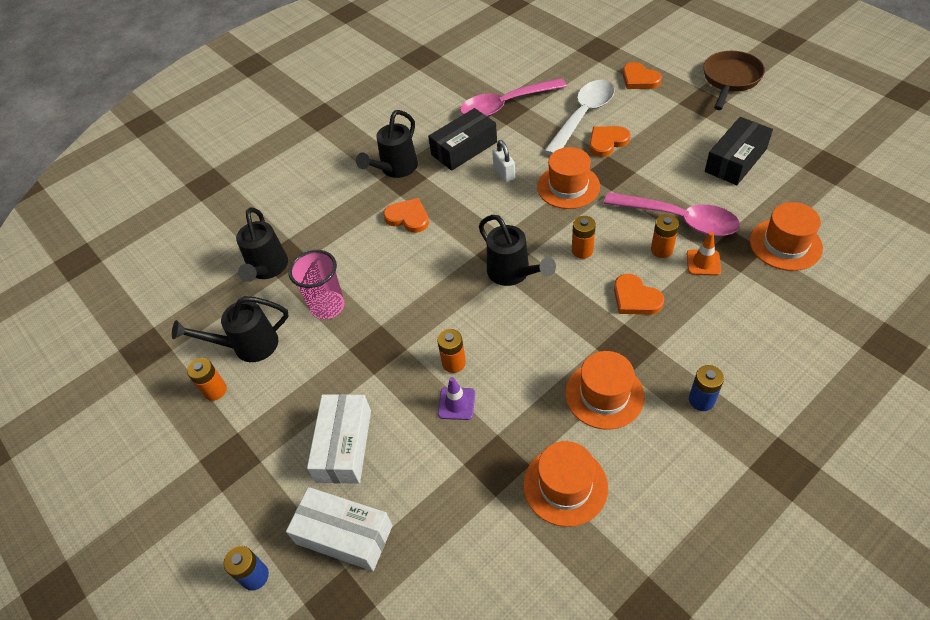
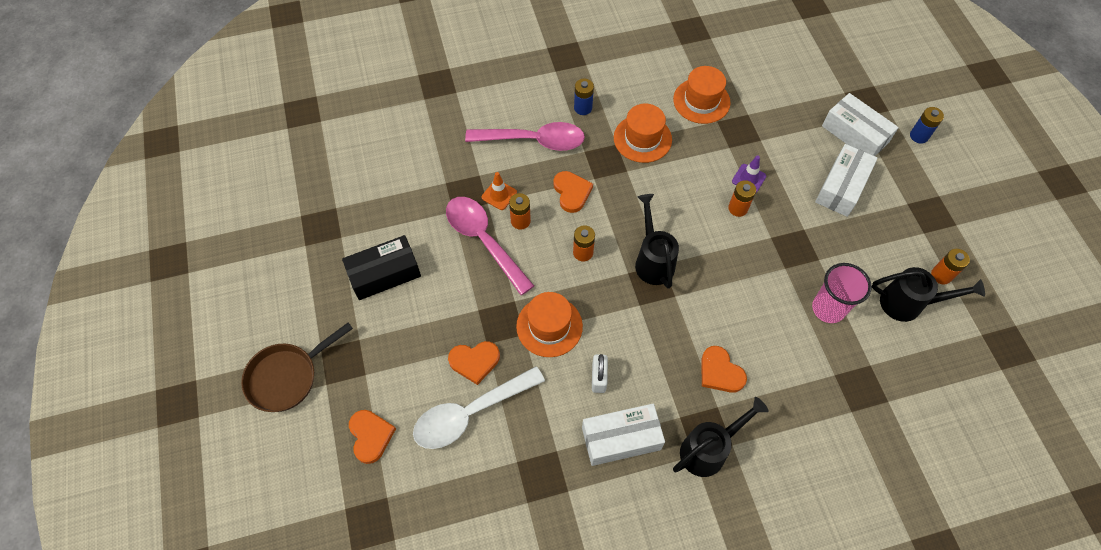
camera: 160 degrees left, 10 degrees up
(267, 269) = (880, 382): black watering can -> none
(464, 148) = (621, 438): black box -> white box
(505, 105) = (539, 484): pink spoon -> pink spoon (534, 141)
(785, 244) = (427, 179): orange hat -> none

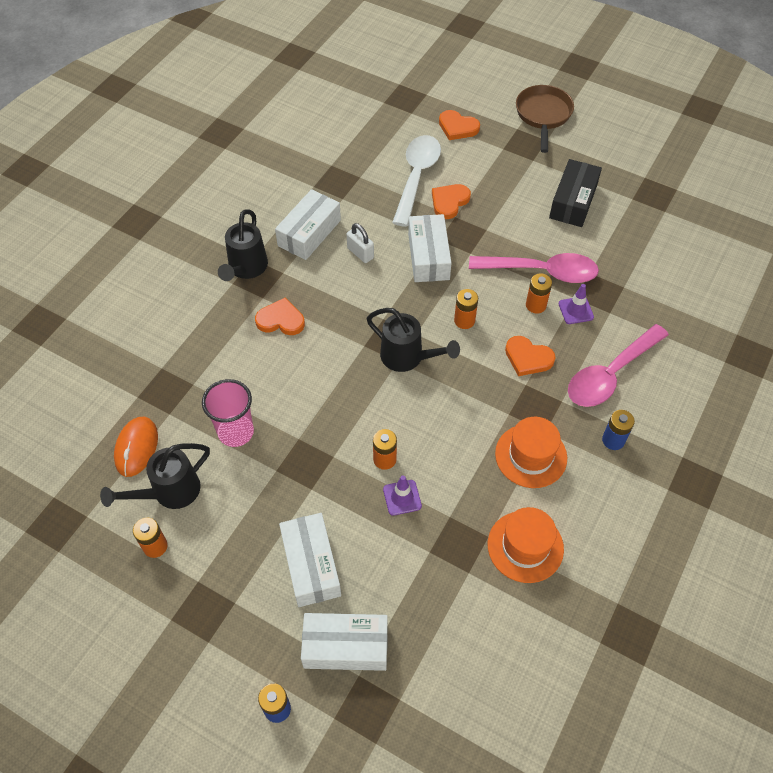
camera: 135 degrees right, 5 degrees down
(499, 195) = (576, 310): orange traffic cone -> purple traffic cone
(549, 326) = (428, 256): orange hat -> white box
(914, 357) = (136, 447): none -> orange mouse

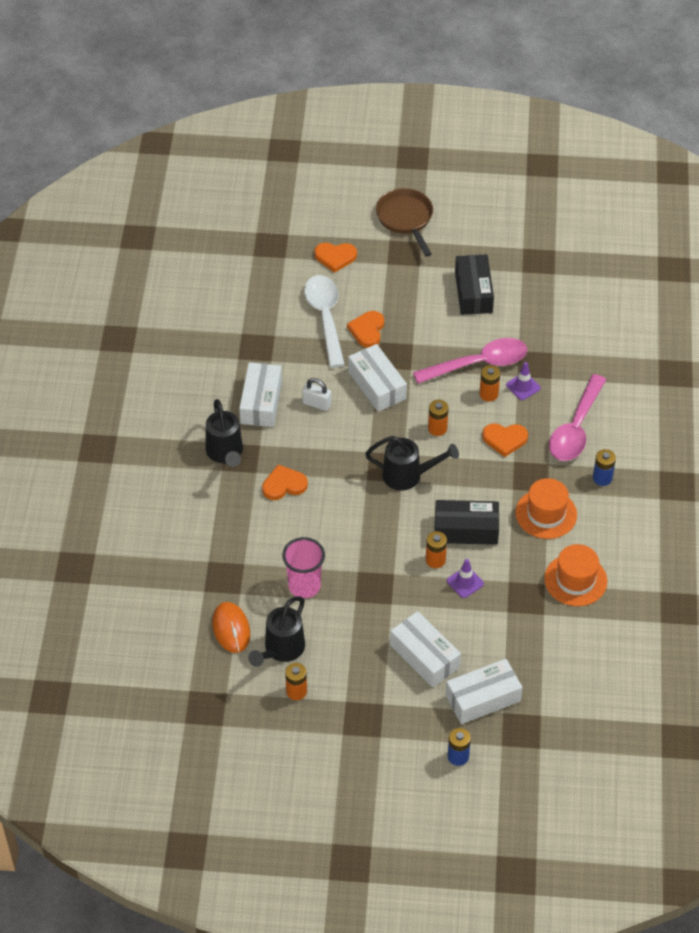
camera: 25 degrees left, 5 degrees down
(435, 438) = (466, 529): none -> black box

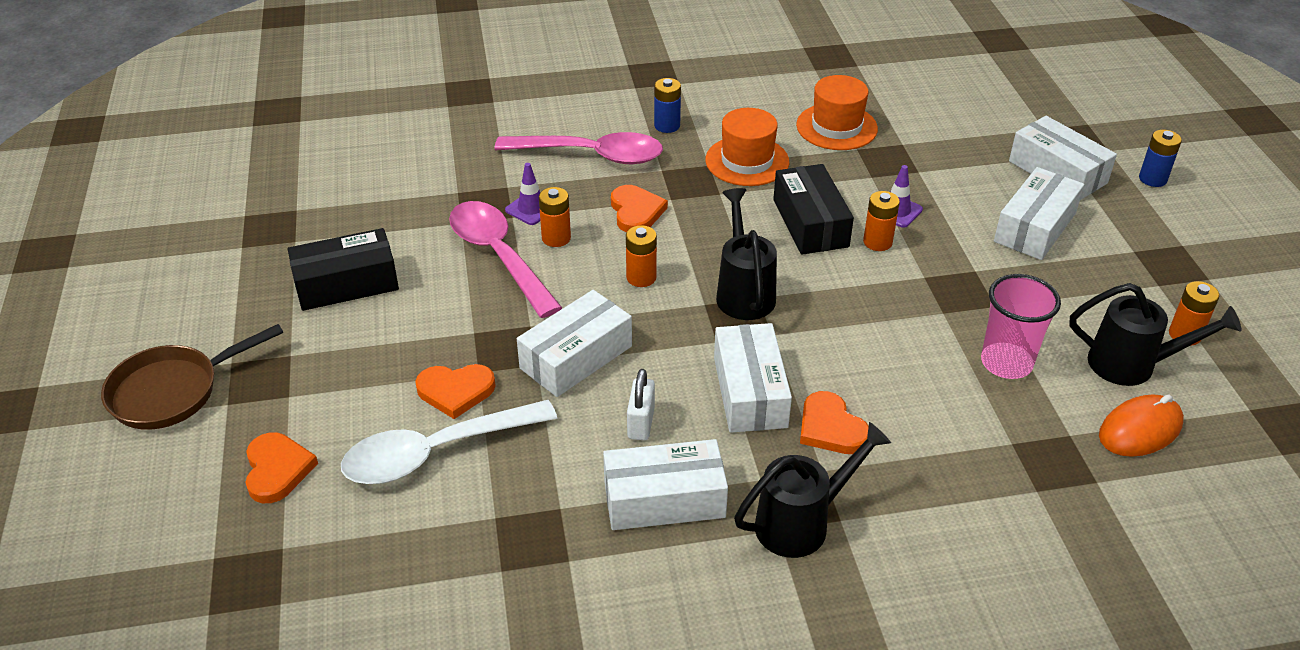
camera: 105 degrees left, 10 degrees down
(323, 456) = (750, 392): none -> white box

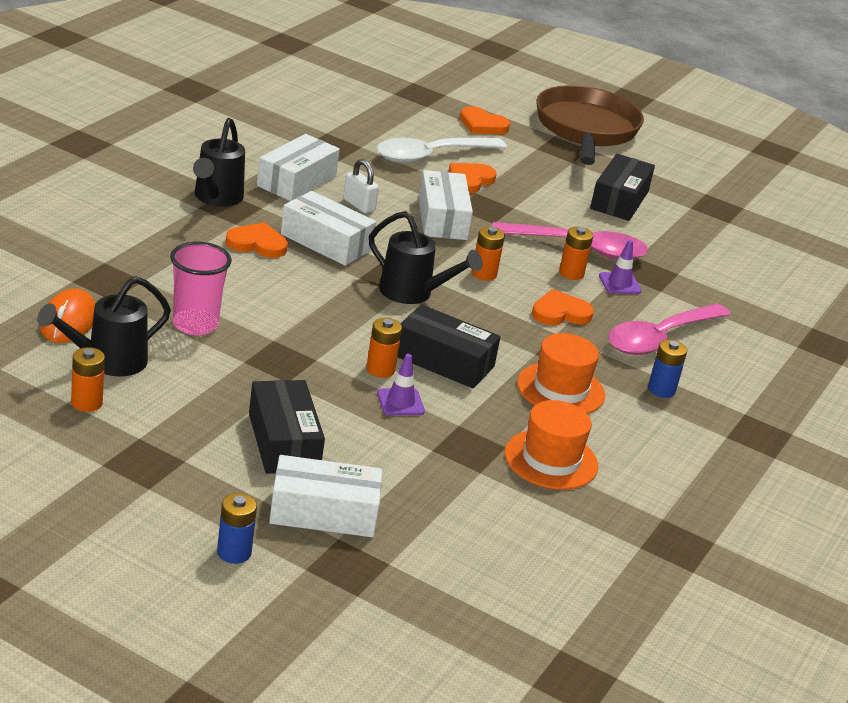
camera: 125 degrees right, 10 degrees down
(172, 391) = (586, 130): brown pan -> brown pan, size x1.55
(435, 452) = (431, 156): white spoon -> white spoon turned 135 degrees counterclockwise
(636, 212) = (560, 313): orange heart -> orange heart turned 135 degrees clockwise
(1034, 227) = (284, 442): white box -> black box

